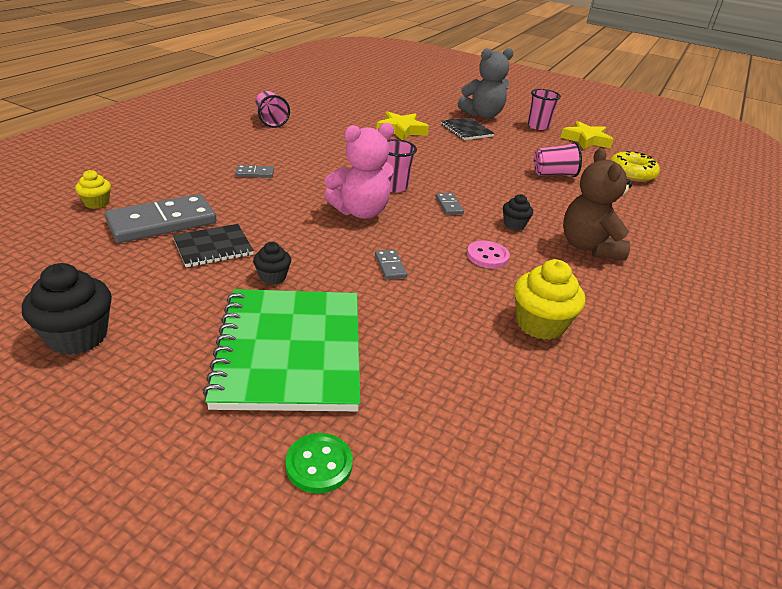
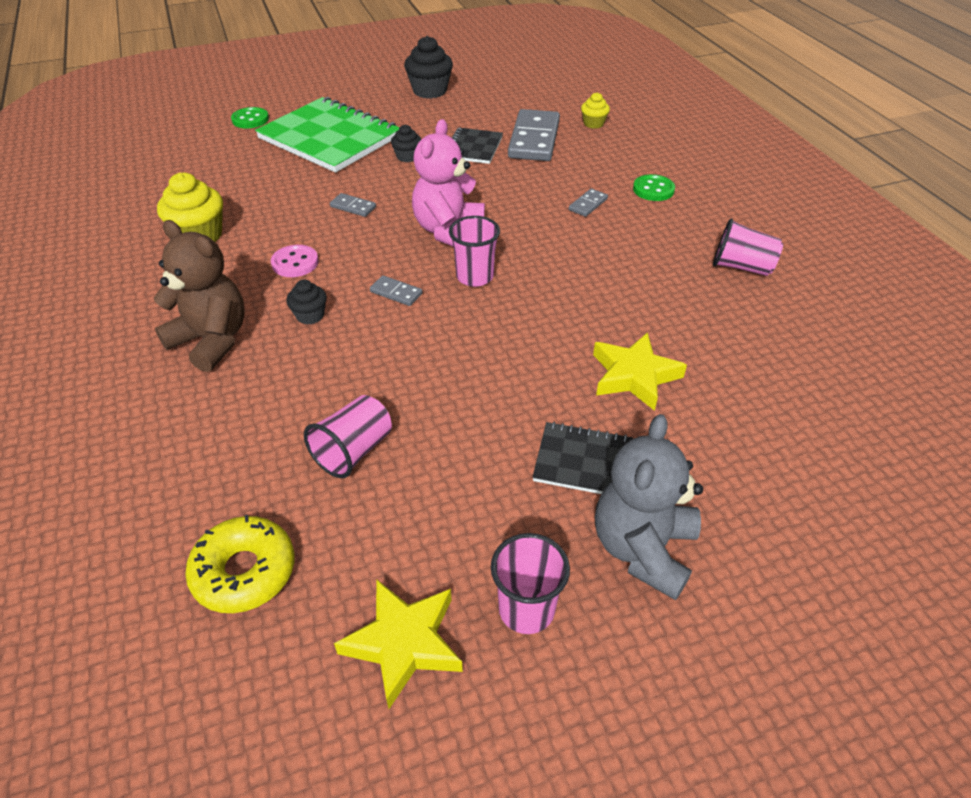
camera: 135 degrees right, 10 degrees up
(204, 156) = (653, 189): none -> green button

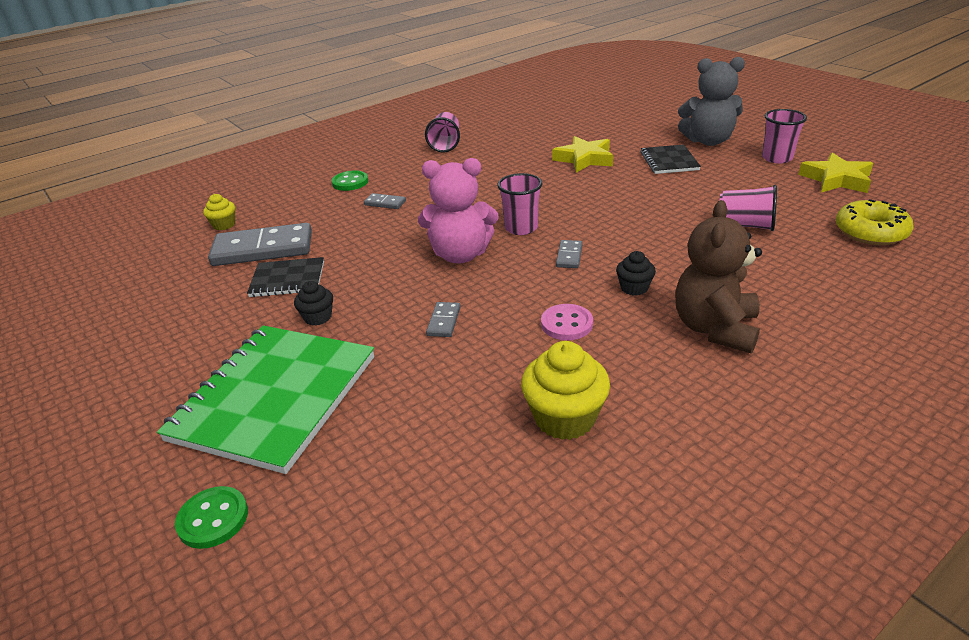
camera: 105 degrees left, 10 degrees down
(430, 91) = (119, 351): black cupcake -> none

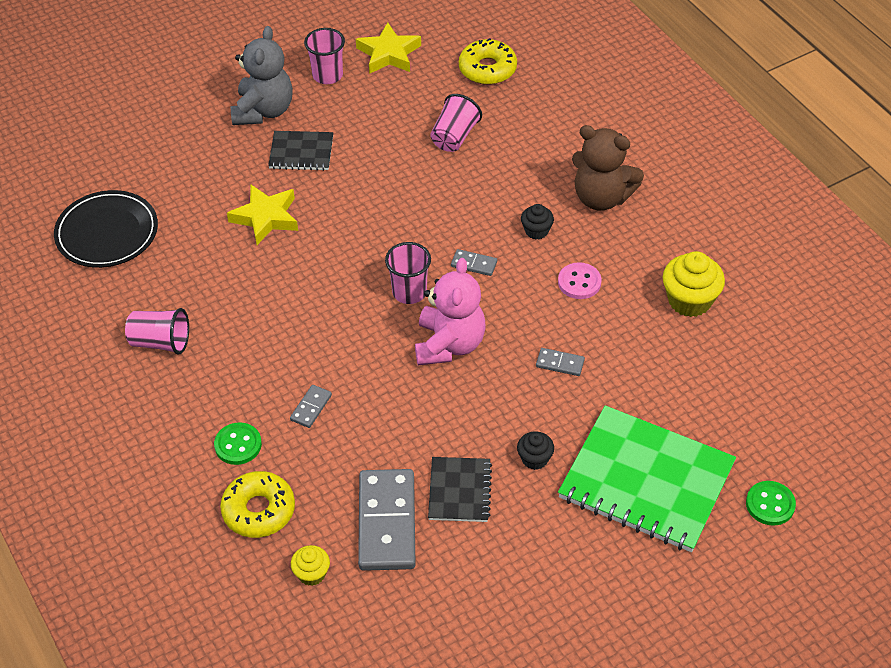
camera: 85 degrees left, 15 degrees up
(288, 198) = (259, 510): none -> yellow donut
(544, 114) = (107, 233): none -> black plate

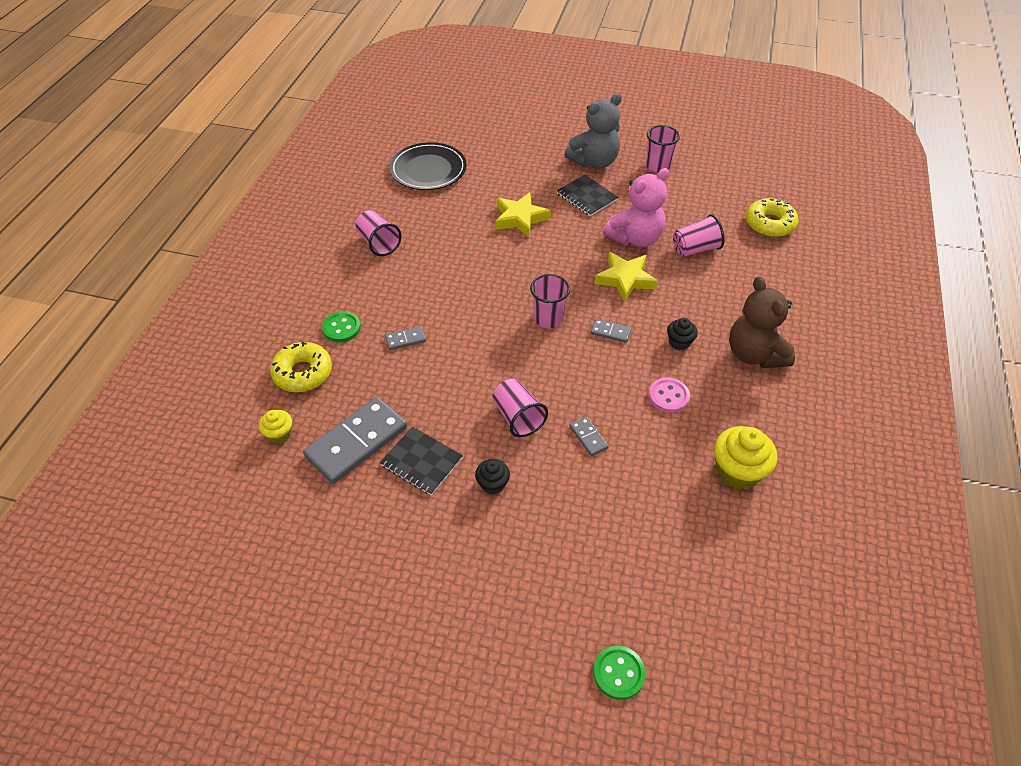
camera: 45 degrees right, 0 degrees up
(388, 54) = (712, 176): yellow star -> yellow star (625, 279)
(449, 344) = (532, 368): pink teddy bear -> pink teddy bear (635, 238)
(459, 491) = (421, 462): black notebook -> black notebook turned 75 degrees clockwise
(474, 264) = (610, 332): grey domino -> grey domino turned 45 degrees counterclockwise
(488, 393) = (518, 417): none -> pink cup
(646, 481) = (547, 568): green notebook -> none

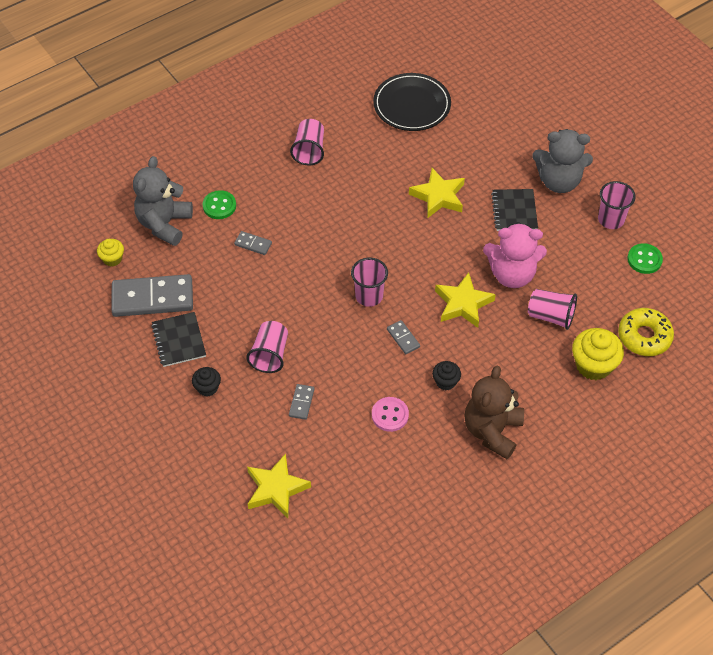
camera: 40 degrees right, 5 degrees up
(303, 373) = (164, 224): yellow donut -> grey teddy bear
(618, 673) = (163, 555): green button -> green button (644, 259)
(649, 526) = (276, 489): none -> yellow star
(737, 471) = (376, 500): yellow cupcake -> yellow cupcake (593, 365)

